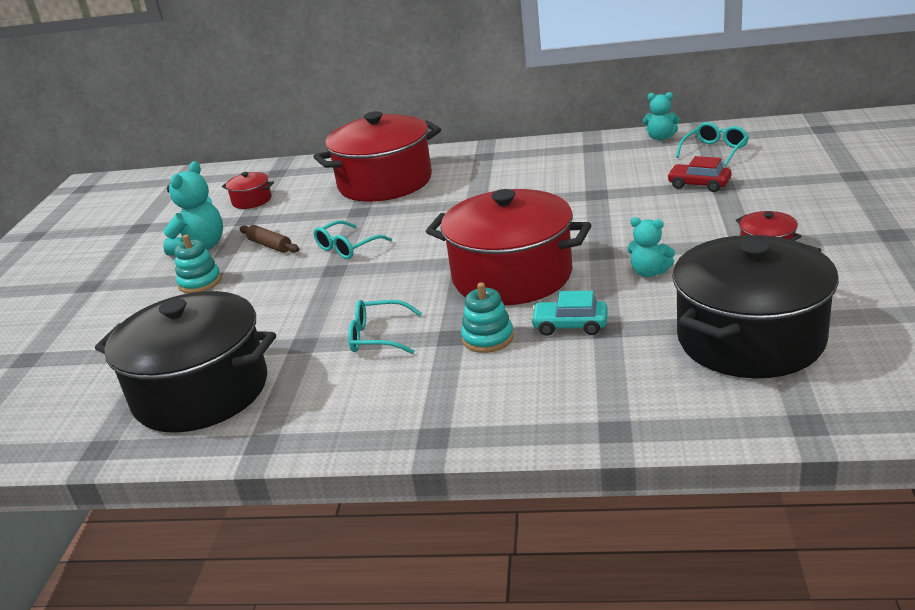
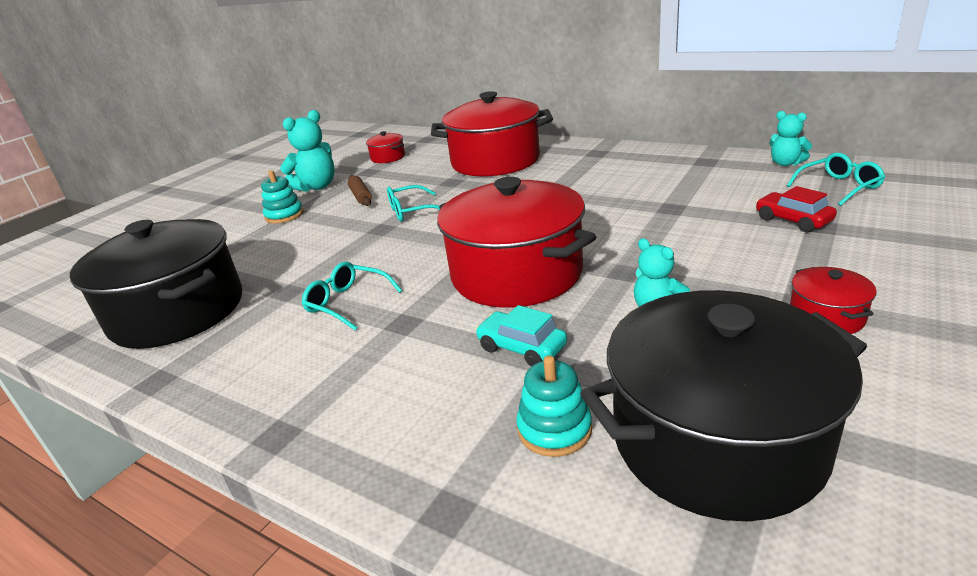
camera: 25 degrees right, 0 degrees up
(487, 338) = (432, 336): turquoise stacking toy -> turquoise stacking toy (554, 429)

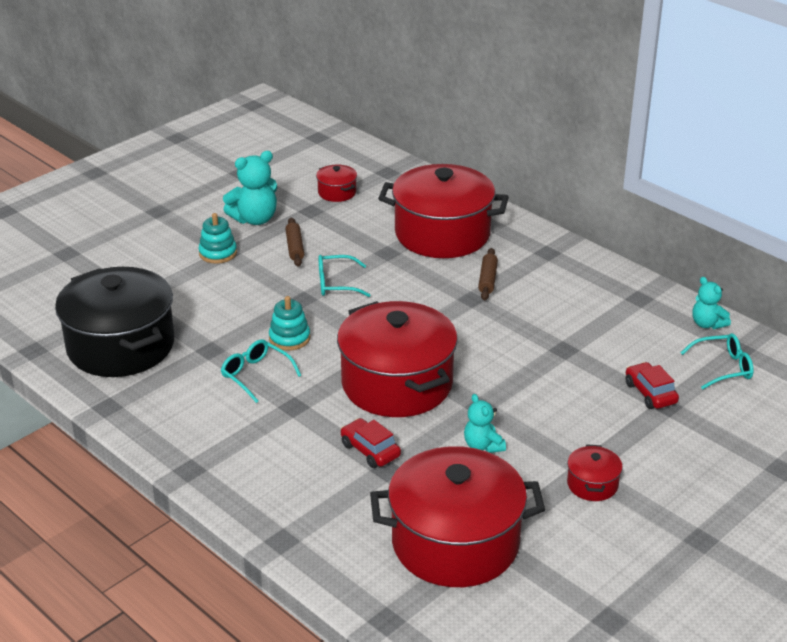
camera: 10 degrees right, 5 degrees up
(521, 347) = (370, 450): turquoise car -> red car
(554, 429) = (363, 511): turquoise stacking toy -> turquoise stacking toy (289, 338)
(557, 179) = (488, 279): none -> brown rolling pin
(716, 440) = (455, 543): black pot -> red pot

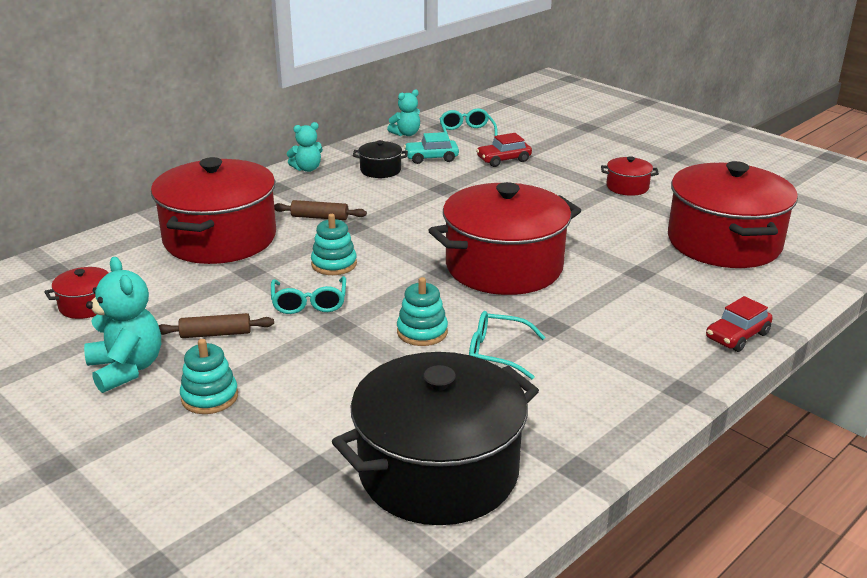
camera: 90 degrees left, 5 degrees down
(256, 375) = (496, 353): turquoise glasses -> turquoise glasses turned 60 degrees clockwise
(370, 450) = (613, 281): red car -> red car (737, 336)
(399, 292) = (334, 264): none -> turquoise stacking toy
(483, 446) = (591, 227): turquoise teddy bear -> turquoise teddy bear (307, 169)
(601, 309) = (380, 170): none -> black pot
(642, 342) = (431, 158): none -> turquoise car

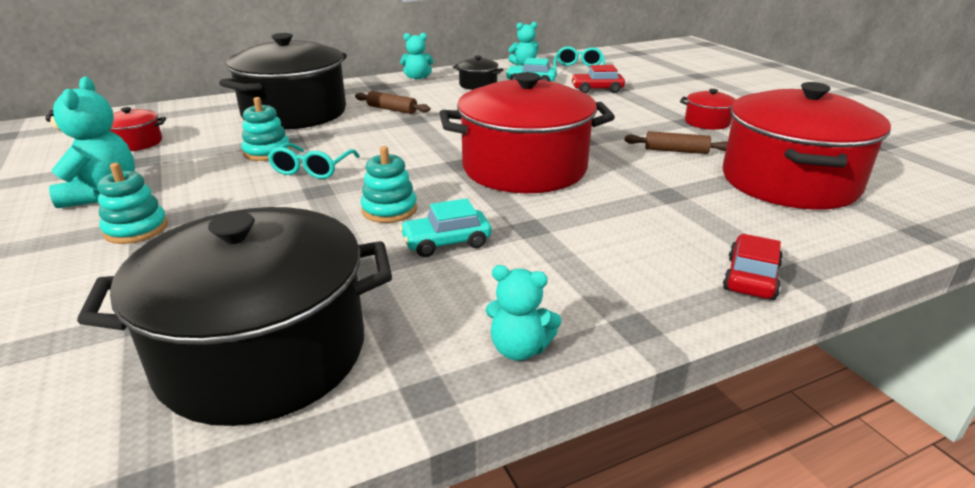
camera: 20 degrees right, 0 degrees up
(216, 334) = (206, 180): brown rolling pin -> brown rolling pin (676, 151)
(220, 238) = (295, 113): red pot -> black pot
(334, 264) = (367, 143): turquoise stacking toy -> turquoise stacking toy (267, 152)
(496, 353) = (446, 242): turquoise glasses -> turquoise car
(616, 424) = (519, 349): none -> turquoise teddy bear
(737, 336) = (750, 278): red car -> red car turned 135 degrees clockwise

